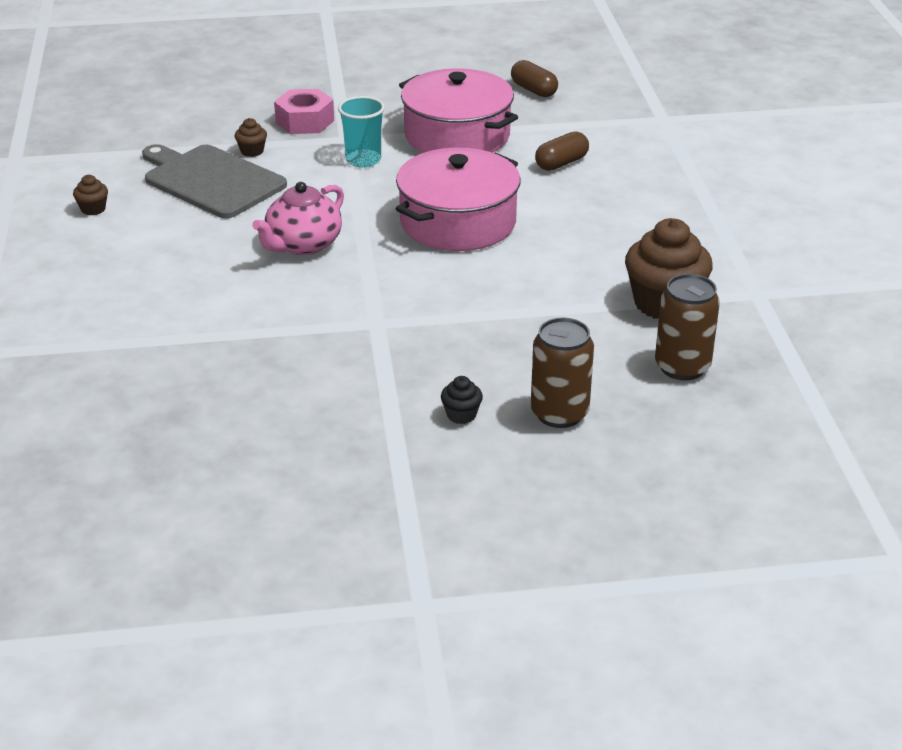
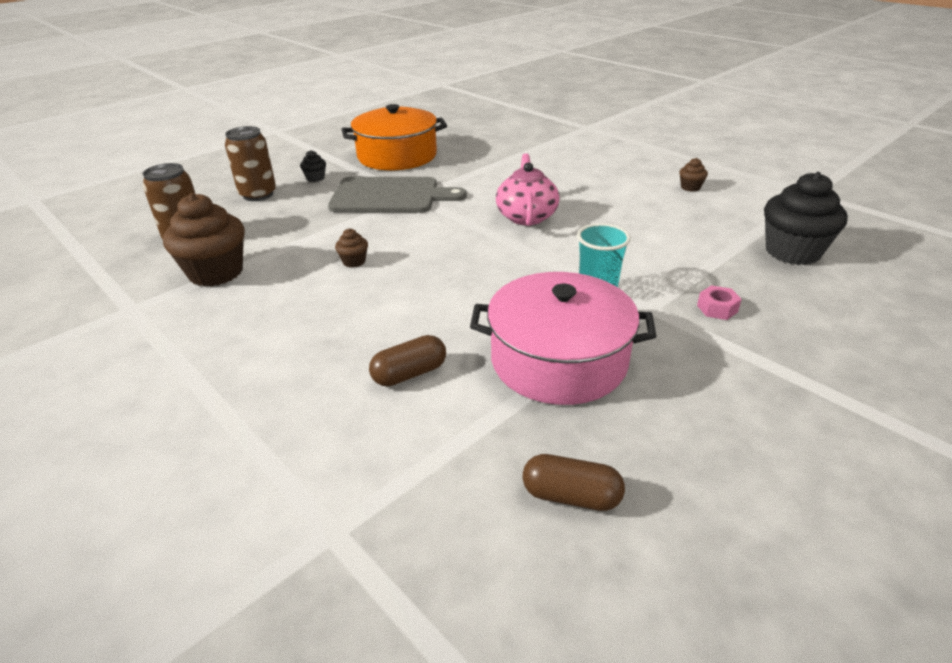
camera: 145 degrees right, 0 degrees up
(167, 129) = (792, 252): none -> black cupcake
(211, 180) = (668, 229): grey cutting board -> grey cutting board (389, 196)
(252, 151) = (693, 262): brown cupcake -> brown cupcake (354, 261)
(305, 121) = (717, 308): pink nut -> pink nut, size x0.57
(306, 414) = (397, 156): none -> orange pot
(458, 222) = (440, 271): pink pot -> none
(561, 163) = (409, 374): brown capsule -> brown capsule turned 45 degrees clockwise

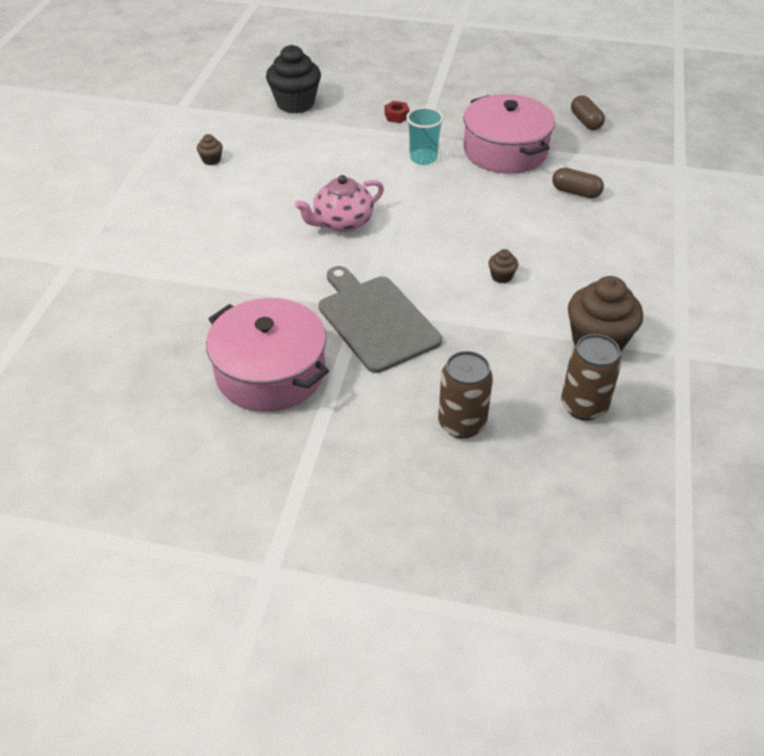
camera: 125 degrees left, 10 degrees up
(315, 178) = (384, 404): black cupcake -> none
(397, 156) = (270, 372): orange pot -> pink pot
(717, 308) = (396, 116): pink nut -> red nut

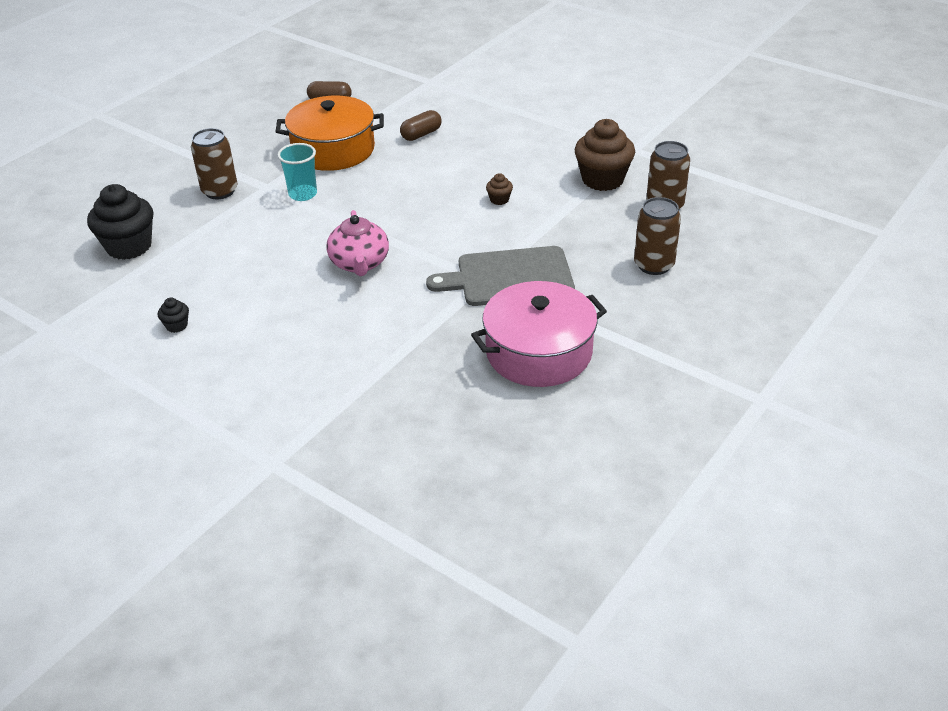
camera: 65 degrees left, 5 degrees down
(211, 160) = (176, 325): brown cupcake -> black cupcake
(396, 116) = (220, 191): red nut -> brown can
(505, 151) = (333, 150): pink pot -> orange pot

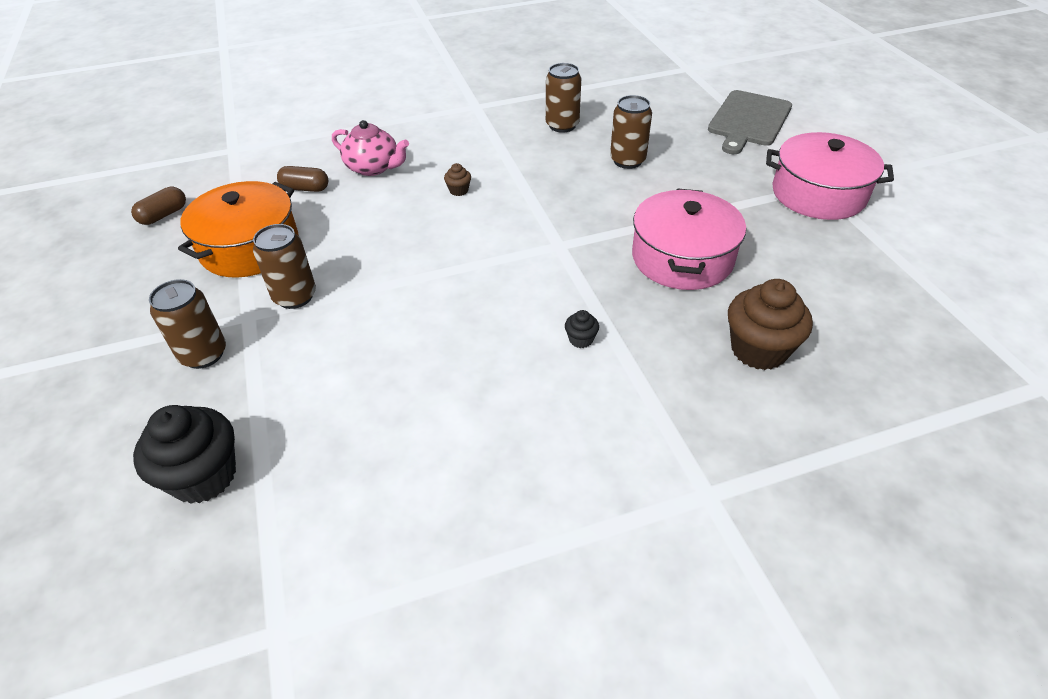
camera: 55 degrees left, 5 degrees up
(176, 325) = (407, 488): black cupcake -> black cupcake (581, 339)
(303, 194) = (295, 296): turquoise cup -> brown can
(359, 263) = (454, 305): pink teapot -> pink teapot (373, 167)
(421, 134) = (305, 188): brown capsule -> brown capsule turned 75 degrees counterclockwise
(509, 277) = (570, 230): grey cutting board -> grey cutting board (749, 120)
(602, 179) = (496, 134): brown cupcake -> brown cupcake (758, 350)
(747, 404) = (818, 194): none -> pink pot

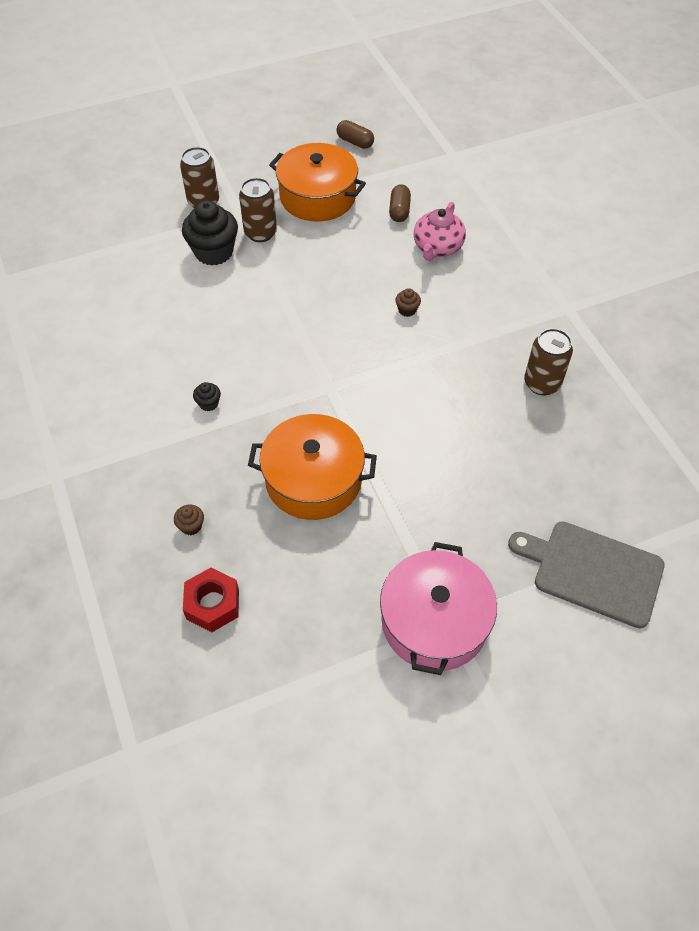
camera: 85 degrees right, 10 degrees up
(204, 476) = (104, 227): black cupcake -> black cupcake (214, 252)
(627, 160) = (478, 441): brown can -> none
(682, 258) = (313, 479): pink pot -> orange pot
(758, 350) = (191, 526): brown cupcake -> brown cupcake, size x0.44
(850, 330) = (212, 604): none -> red nut

